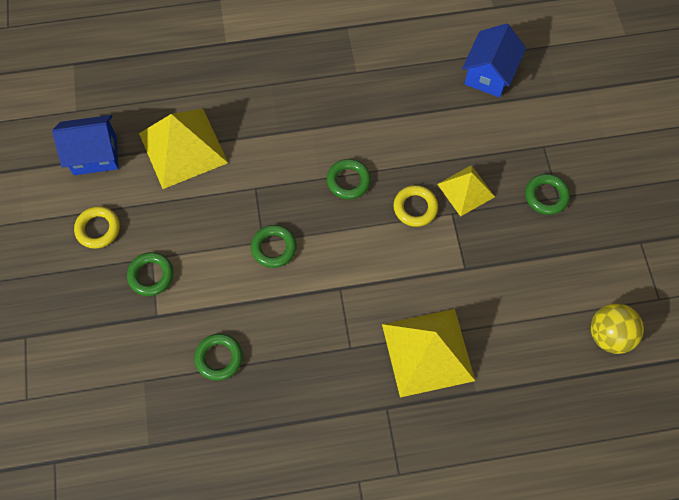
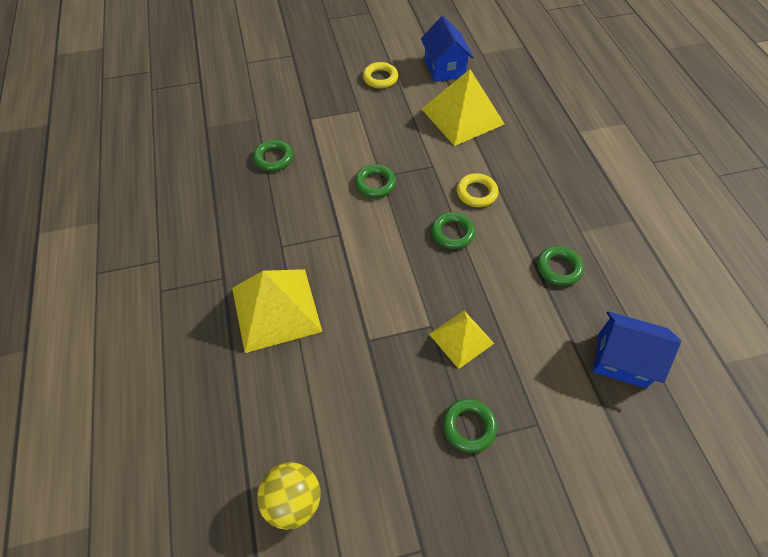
camera: 85 degrees right, 10 degrees down
(151, 275) = (343, 111): green ring -> green ring (558, 268)
(415, 208) = (432, 291): yellow ring -> yellow ring (476, 193)

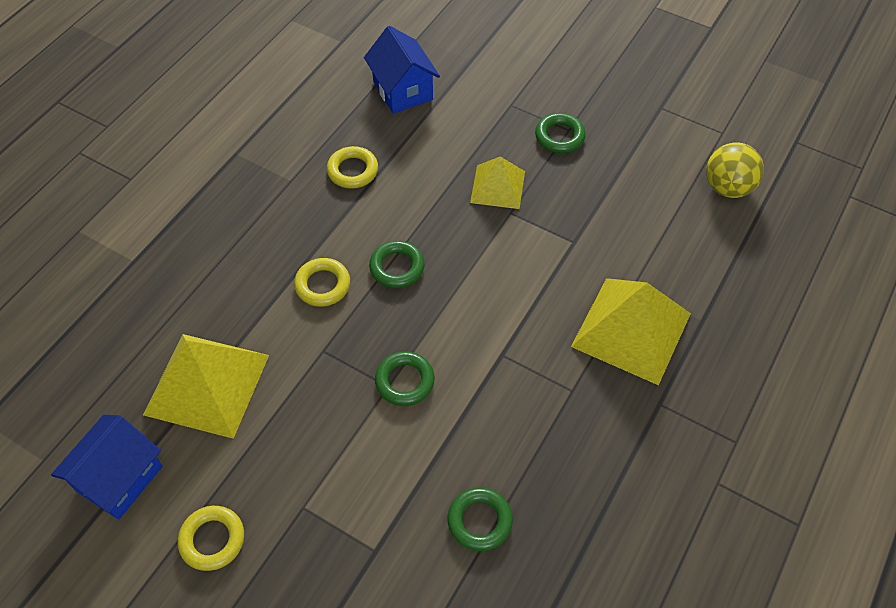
camera: 135 degrees left, 0 degrees up
(558, 268) = (353, 171): green ring -> yellow ring

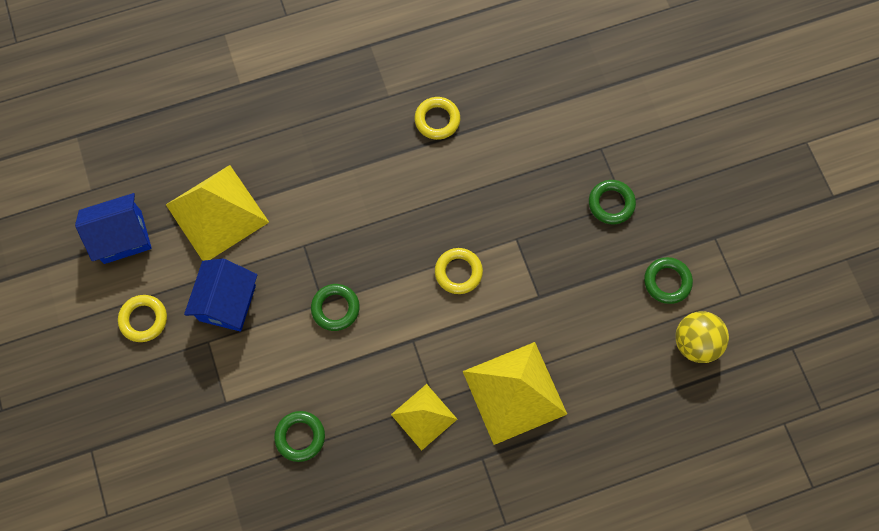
camera: 40 degrees right, 15 degrees up
(323, 285) = (343, 197): yellow ring -> yellow ring (458, 272)
(397, 267) = (401, 221): green ring -> green ring (667, 282)
(402, 90) = (531, 76): blue house -> blue house (227, 303)
(498, 187) = (526, 211): yellow pyramid -> yellow pyramid (424, 417)

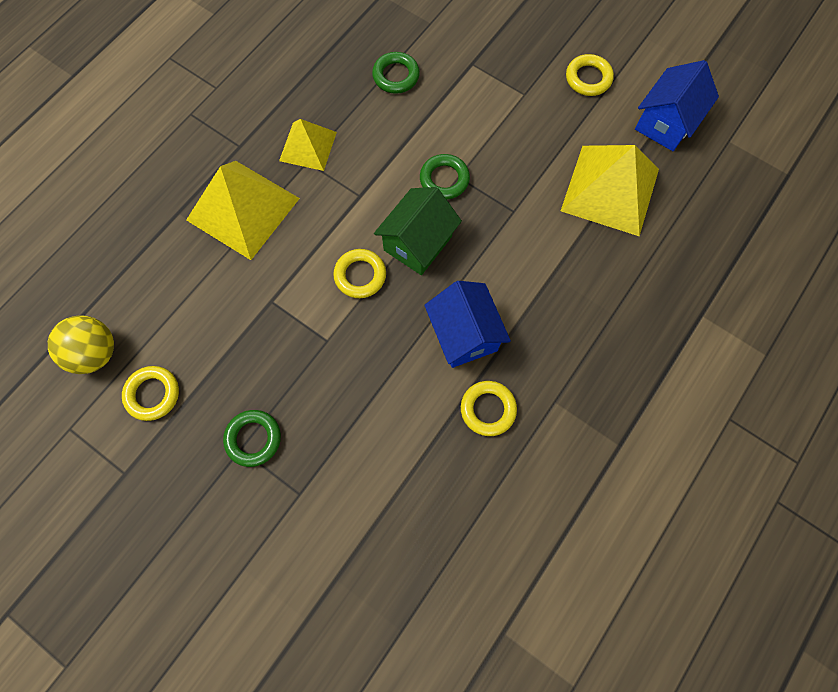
camera: 145 degrees right, 0 degrees up
(227, 303) = (535, 129): blue house -> blue house (464, 334)
(396, 269) = (417, 243): none -> green house
(667, 282) = (153, 394): green ring -> yellow ring

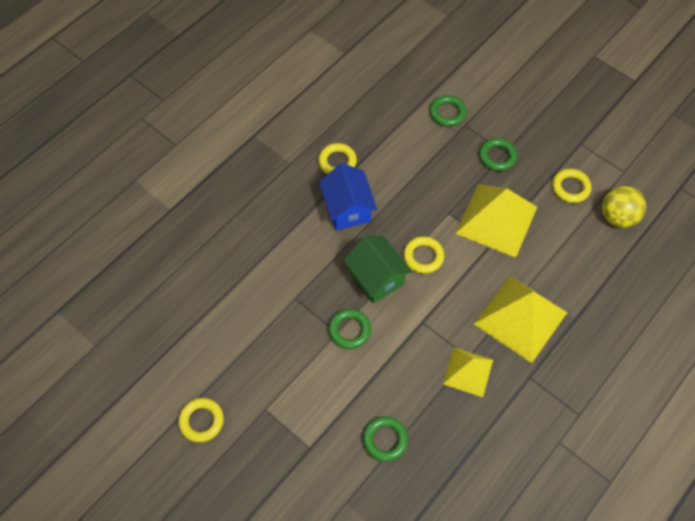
camera: 175 degrees left, 10 degrees down
(326, 515) = (447, 113): none -> green ring
(417, 243) = (376, 278): green house -> green house turned 75 degrees counterclockwise
(610, 189) = (211, 310): yellow pyramid -> yellow pyramid (496, 220)
(665, 123) = (144, 367): blue house -> none

